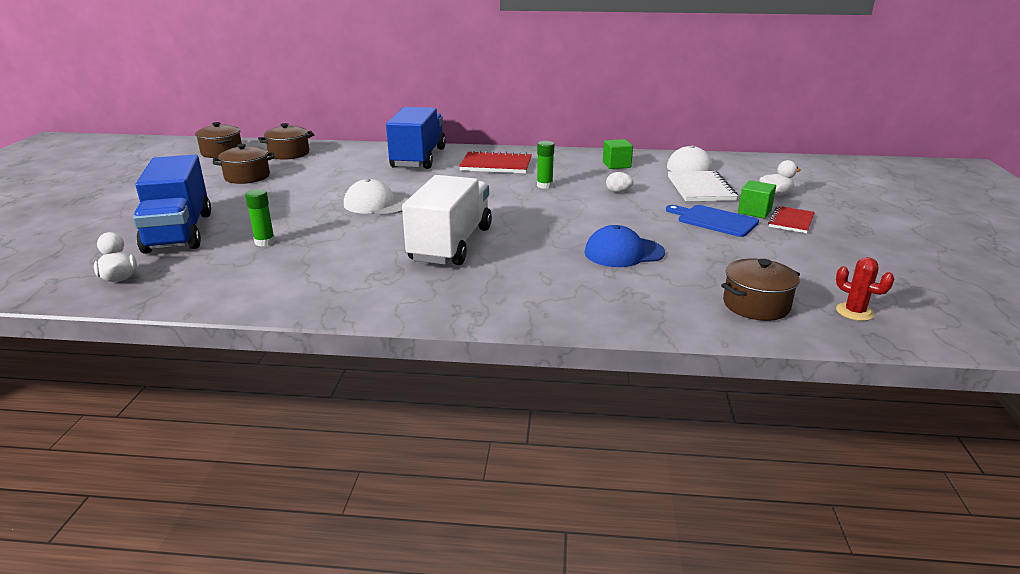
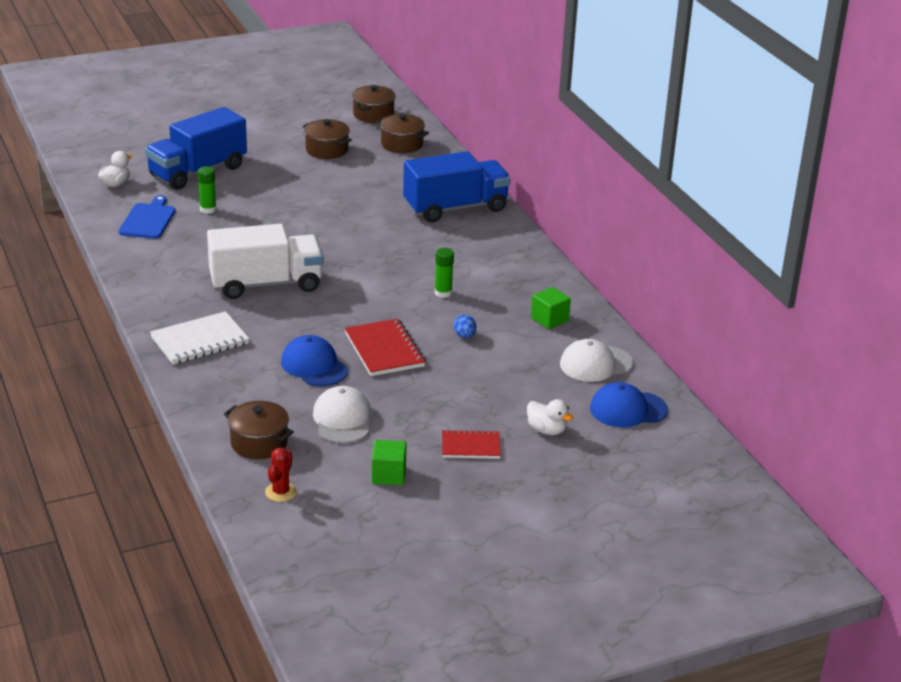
camera: 60 degrees right, 5 degrees up
(376, 204) = (319, 227): white cap -> white cap (342, 419)
(496, 165) = (477, 253): red notebook -> red notebook (384, 350)
(618, 192) = (464, 336): white egg -> blue egg
(700, 189) = (520, 382): white notebook -> white notebook (200, 341)
(714, 220) = (432, 401): blue cutting board -> blue cutting board (148, 220)
(754, 211) = (479, 422): green cube -> green cube (388, 475)
(755, 169) = (628, 409): none -> blue cap

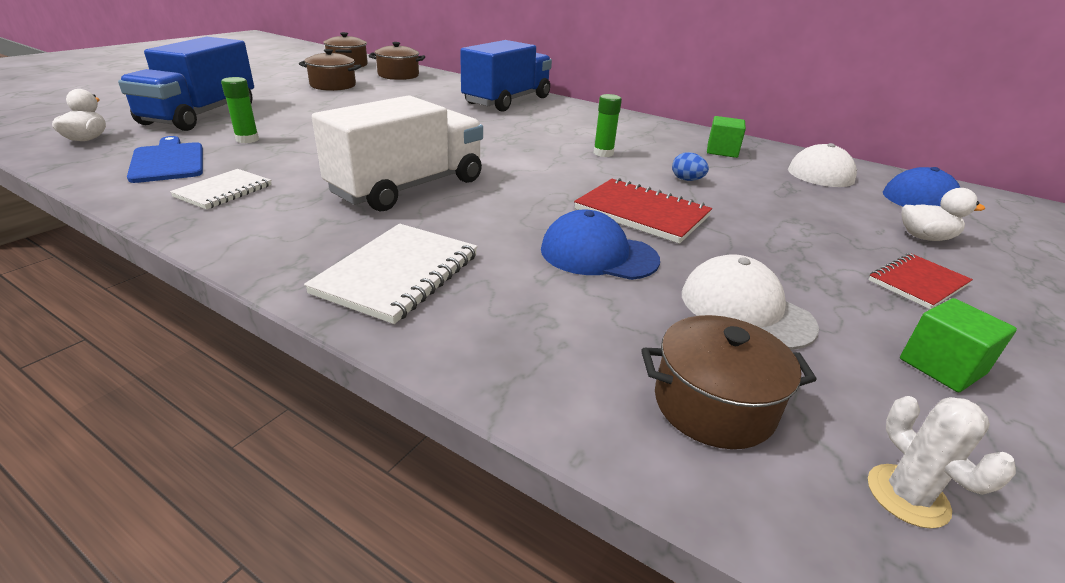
camera: 35 degrees left, 0 degrees up
(161, 256) = (224, 191): none -> white notebook
(281, 492) = (907, 496): red cactus -> white cactus

